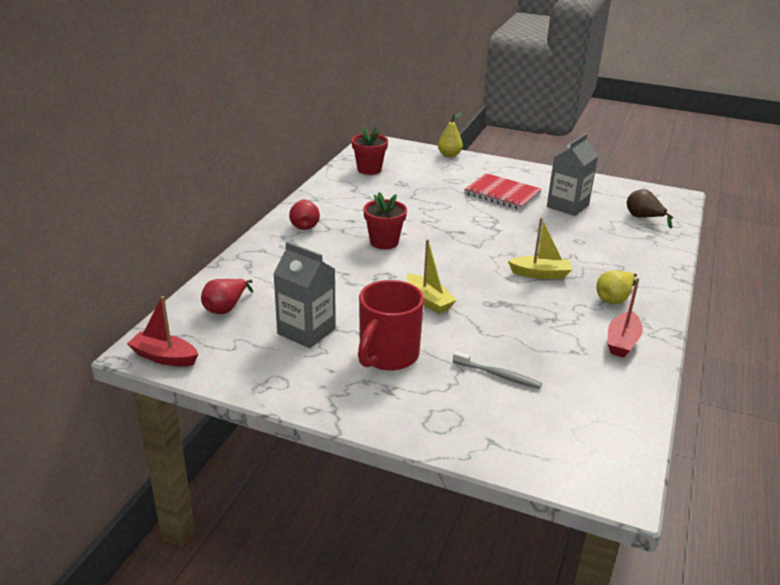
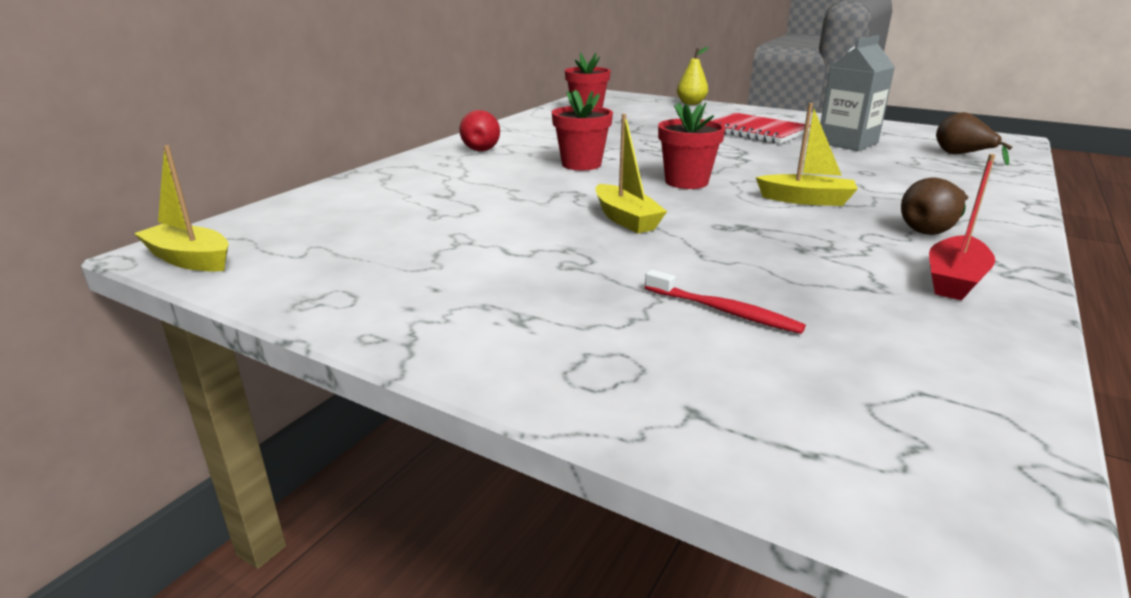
camera: 10 degrees right, 5 degrees down
(164, 357) = (190, 259): red boat -> yellow boat
(226, 308) = (323, 214): red pear -> none
(306, 331) = (423, 242): grey carton -> none
(387, 356) = (537, 276): red mug -> none
(461, 259) = (686, 182): none -> red flower pot
(498, 375) = (724, 311): grey toothbrush -> red toothbrush
(614, 299) = (930, 230): yellow pear -> brown pear

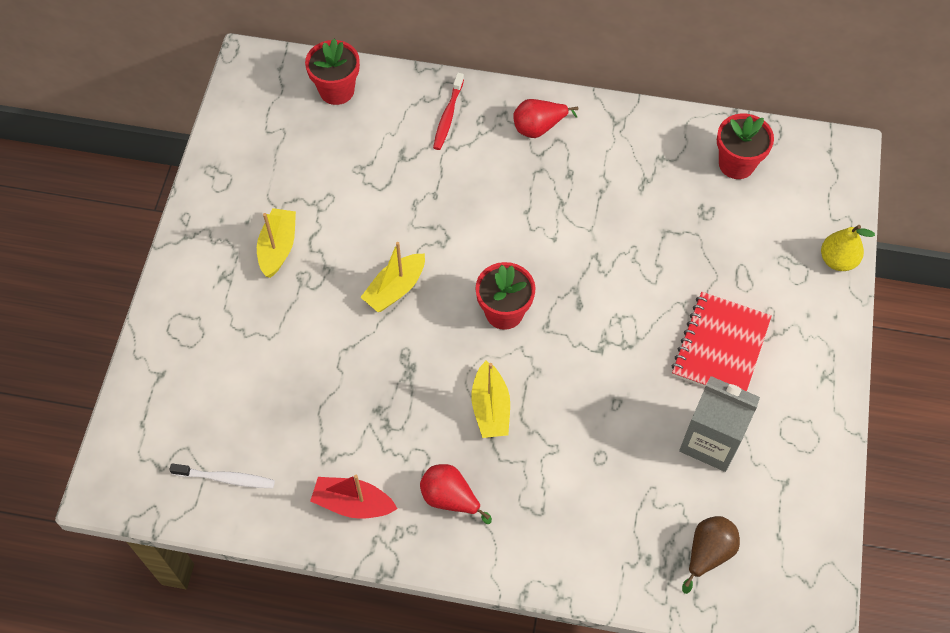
camera: 70 degrees right, 35 degrees up
(190, 259) = (243, 82): yellow boat -> yellow boat (278, 248)
(581, 164) = (522, 220): red flower pot -> red flower pot (336, 90)
(724, 311) = (265, 373): red toothbrush -> red toothbrush (448, 116)
(930, 230) = (450, 498): brown pear -> red pear
(933, 371) = (226, 478): none -> white toothbrush

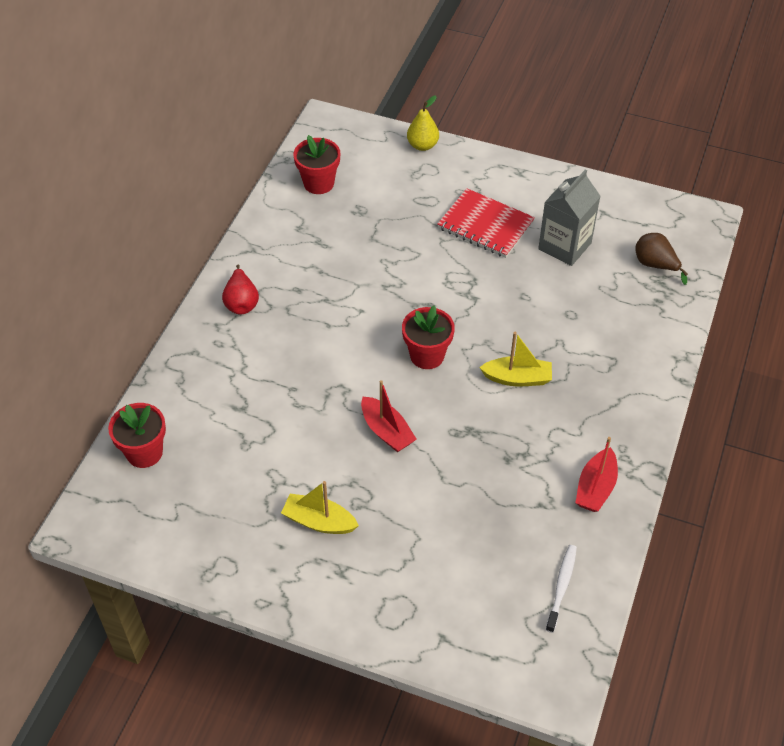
camera: 80 degrees left, 10 degrees down
(395, 289) = (386, 431): yellow boat -> red boat
(448, 116) = (206, 367): red toothbrush -> none
(450, 498) = (597, 417): red pear -> none

